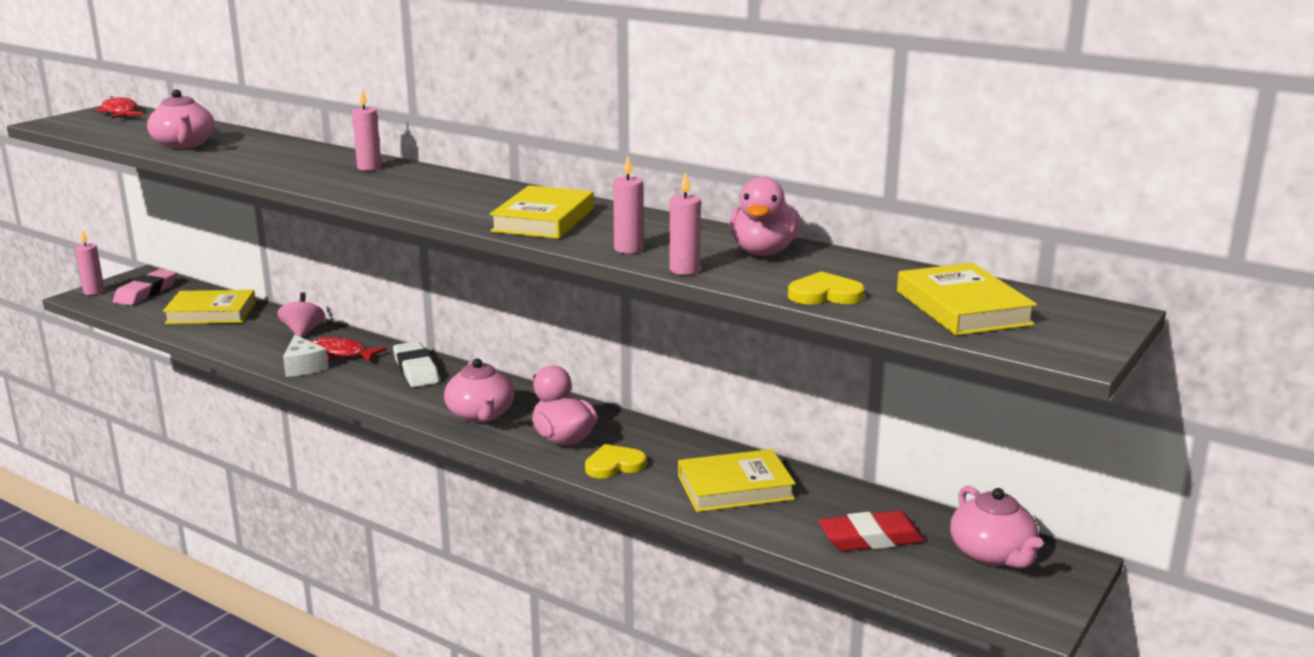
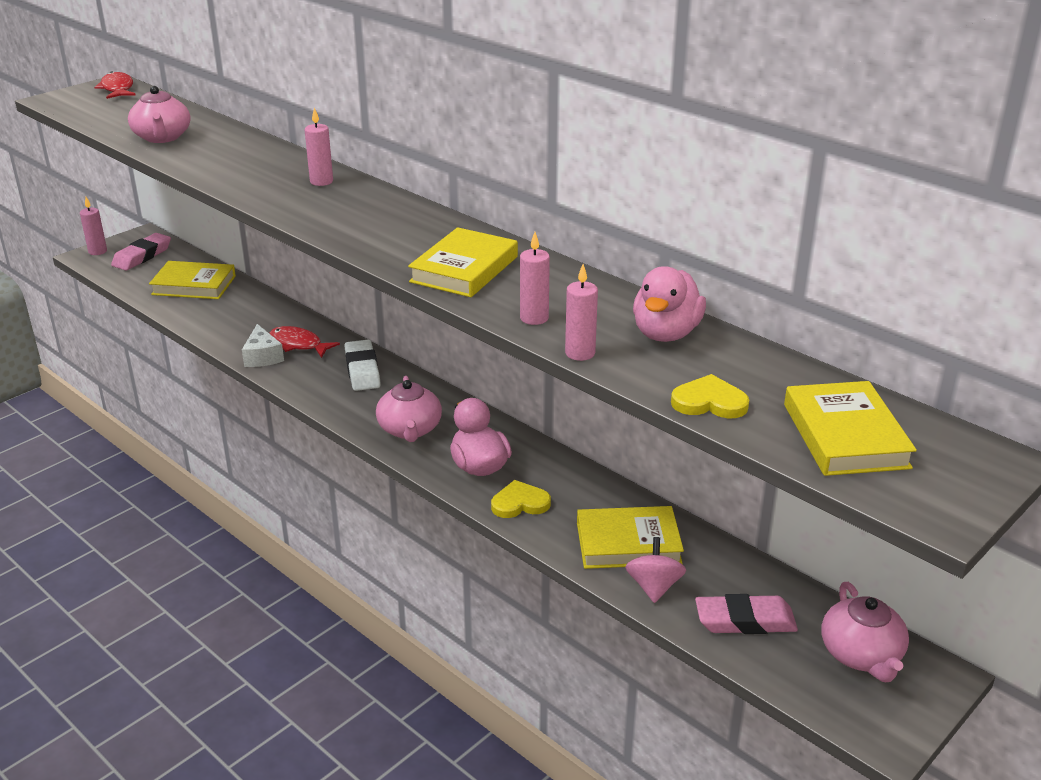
camera: 10 degrees right, 10 degrees up
(303, 331) = (270, 315): pink spinning top -> pink spinning top (654, 587)
(871, 538) = (745, 621): red eraser -> pink eraser

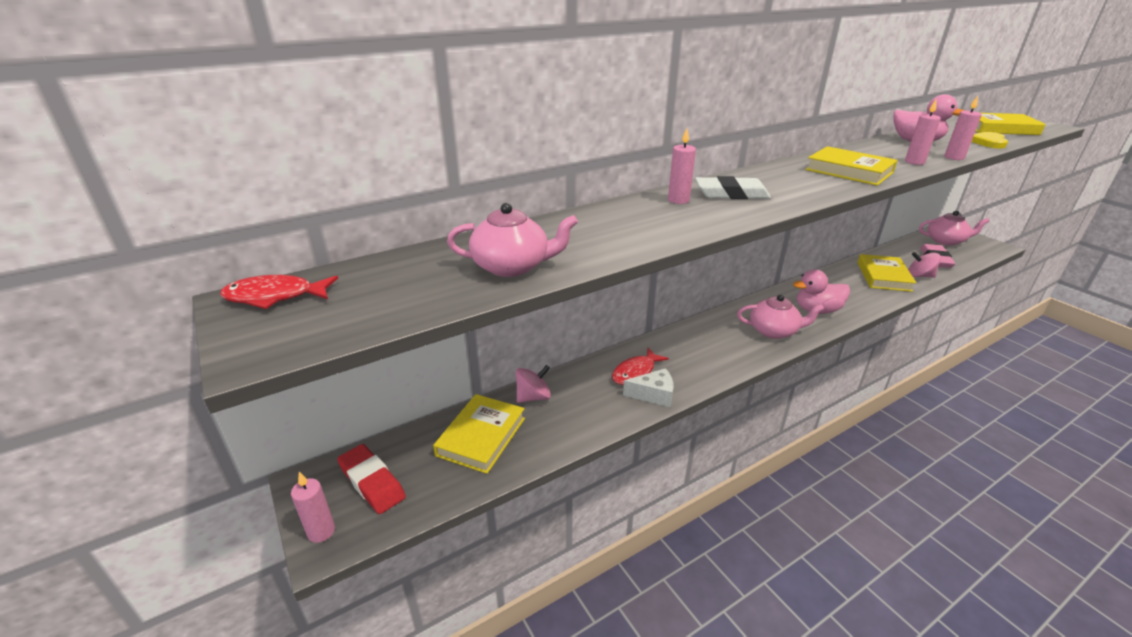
camera: 75 degrees left, 0 degrees up
(142, 256) = (372, 482): pink eraser -> red eraser
(250, 298) = (533, 397): none -> pink spinning top
(362, 370) = (686, 343): white eraser -> white eraser (731, 194)
(520, 503) = (855, 302): yellow heart -> none

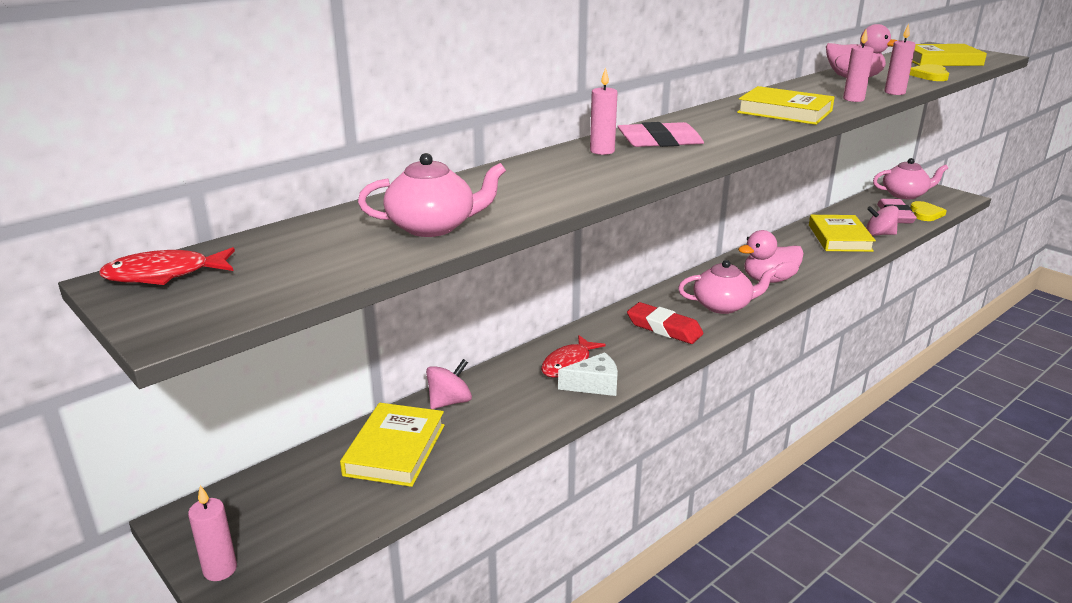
camera: 10 degrees left, 5 degrees down
(372, 482) = (269, 512): red eraser -> red eraser (664, 328)
(731, 194) = (660, 142): white eraser -> pink eraser
(963, 260) = (925, 213): none -> yellow heart

